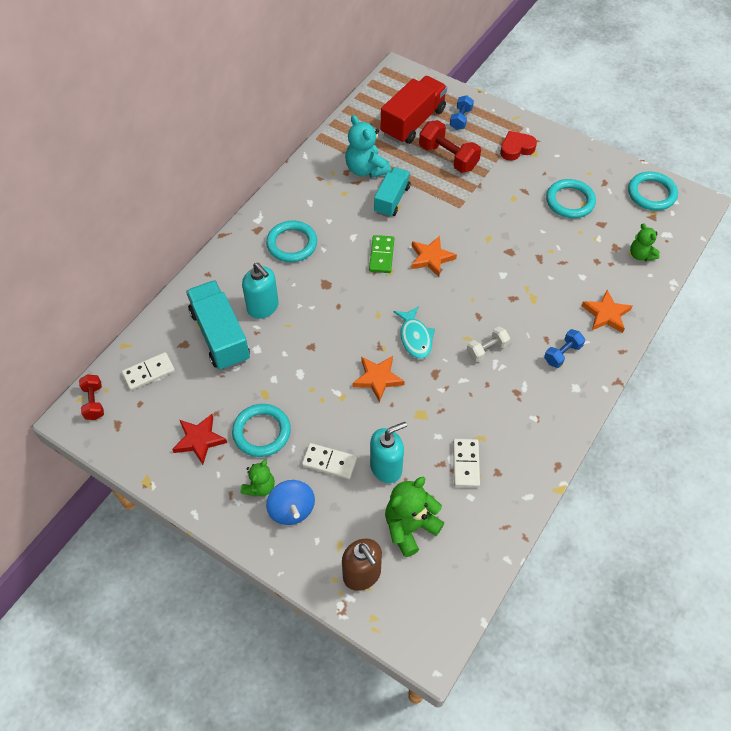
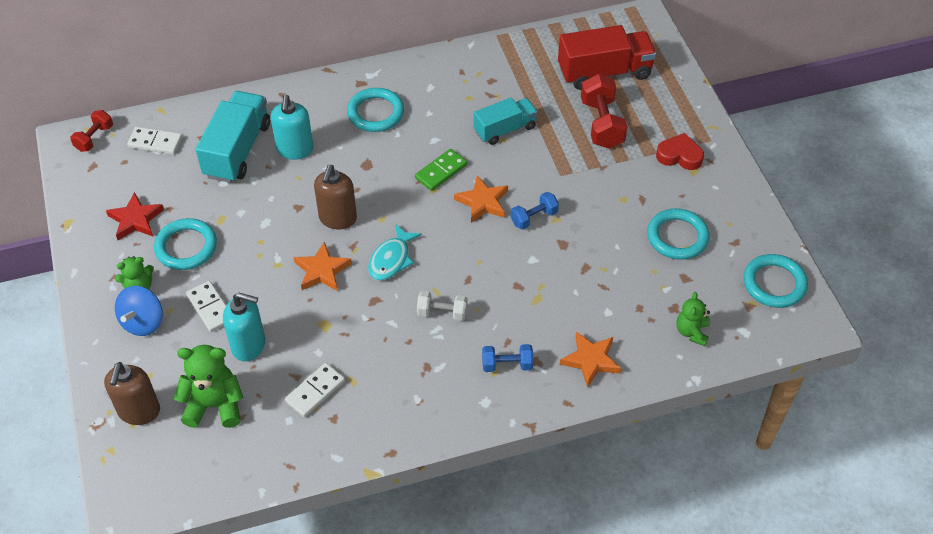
camera: 40 degrees right, 5 degrees down
(348, 335) = (337, 218): none -> brown soap dispenser
(366, 169) = (512, 88): turquoise teddy bear -> none
(460, 119) = (655, 96): blue dumbbell -> blue dumbbell (534, 217)

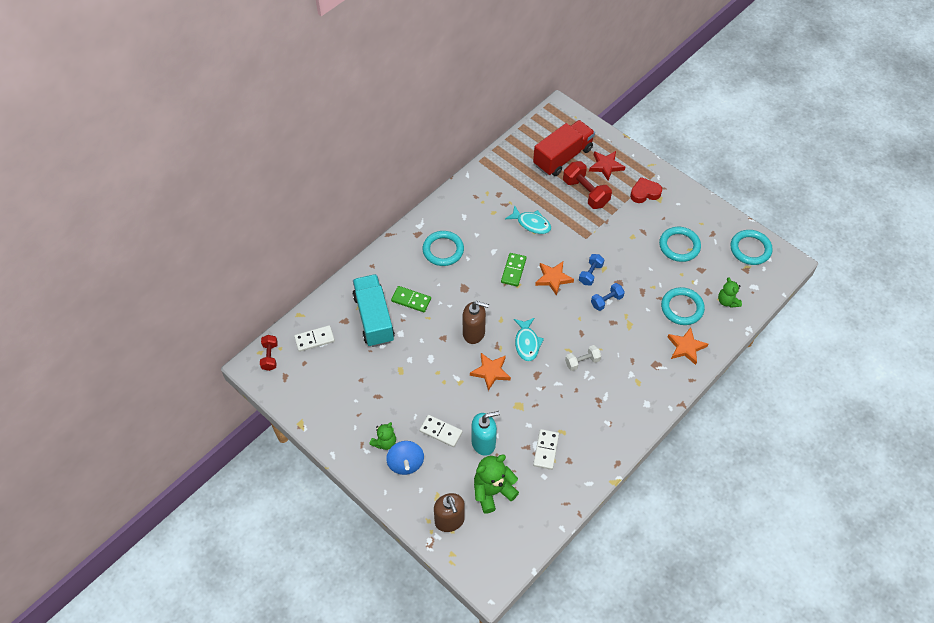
camera: 30 degrees left, 5 degrees up
(136, 219) = (345, 398): red star -> red star (606, 166)
(186, 247) = (393, 400): turquoise ring -> turquoise ring (682, 308)
(295, 150) = (411, 300): turquoise soap dispenser -> green domino
(337, 218) = (474, 333): brown soap dispenser -> brown soap dispenser turned 60 degrees counterclockwise
(505, 129) = (531, 223): turquoise truck -> turquoise fish
(507, 365) = (642, 374): blue dumbbell -> blue dumbbell (606, 301)

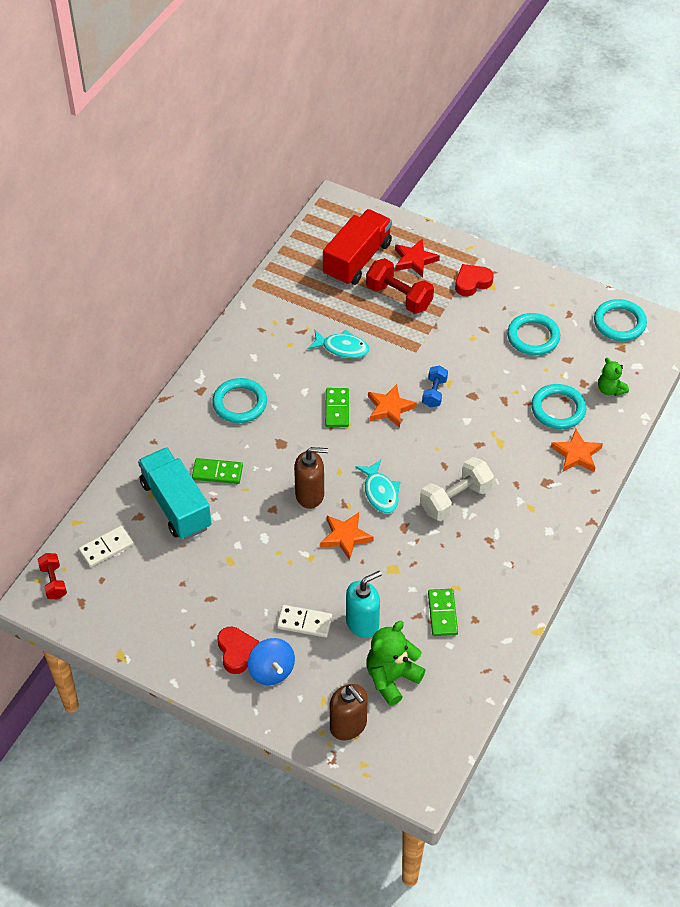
camera: 15 degrees left, 5 degrees down
(384, 442) = (236, 652): green teddy bear -> red heart
(545, 450) = (442, 613): white domino -> green domino
(582, 362) = (455, 499): white dumbbell -> white dumbbell, size x1.68
(606, 301) = (464, 421): blue dumbbell -> none

